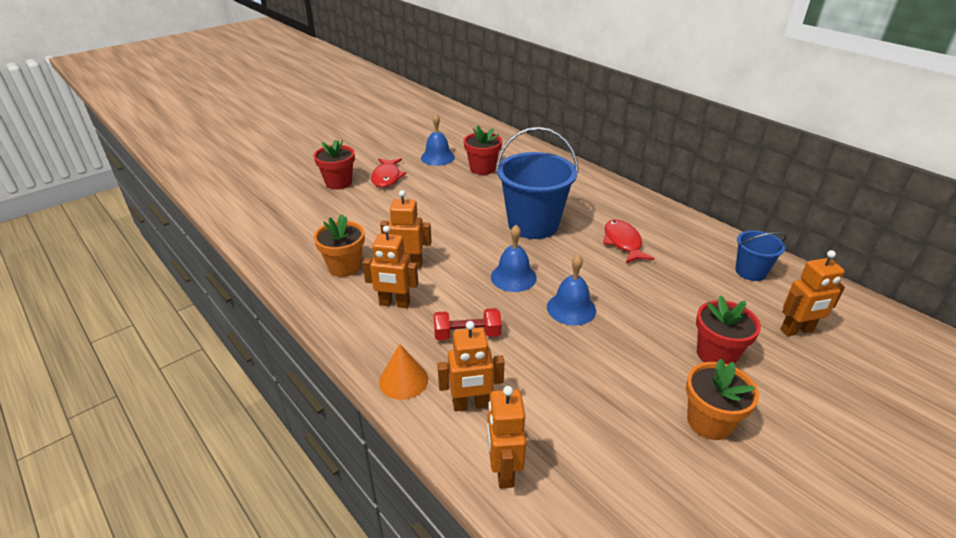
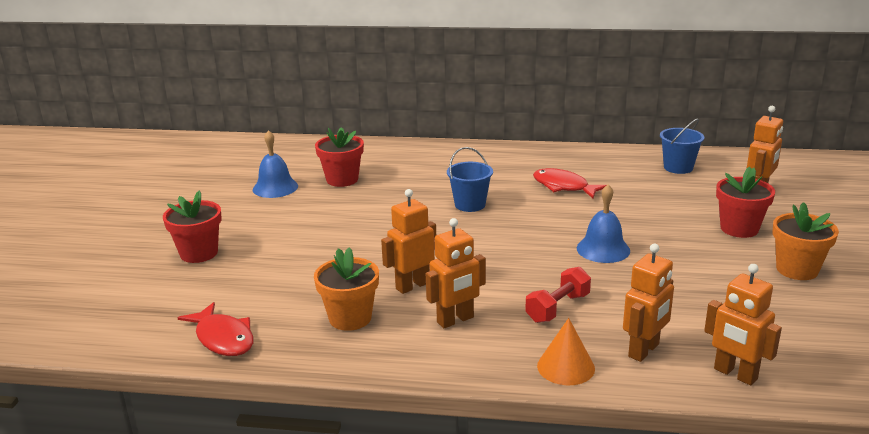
camera: 40 degrees left, 10 degrees down
(387, 177) = (250, 226): red fish -> red fish (223, 338)
(513, 277) = (522, 250): blue bell -> none
(533, 224) = (470, 204): blue bucket -> blue bucket, size x0.52

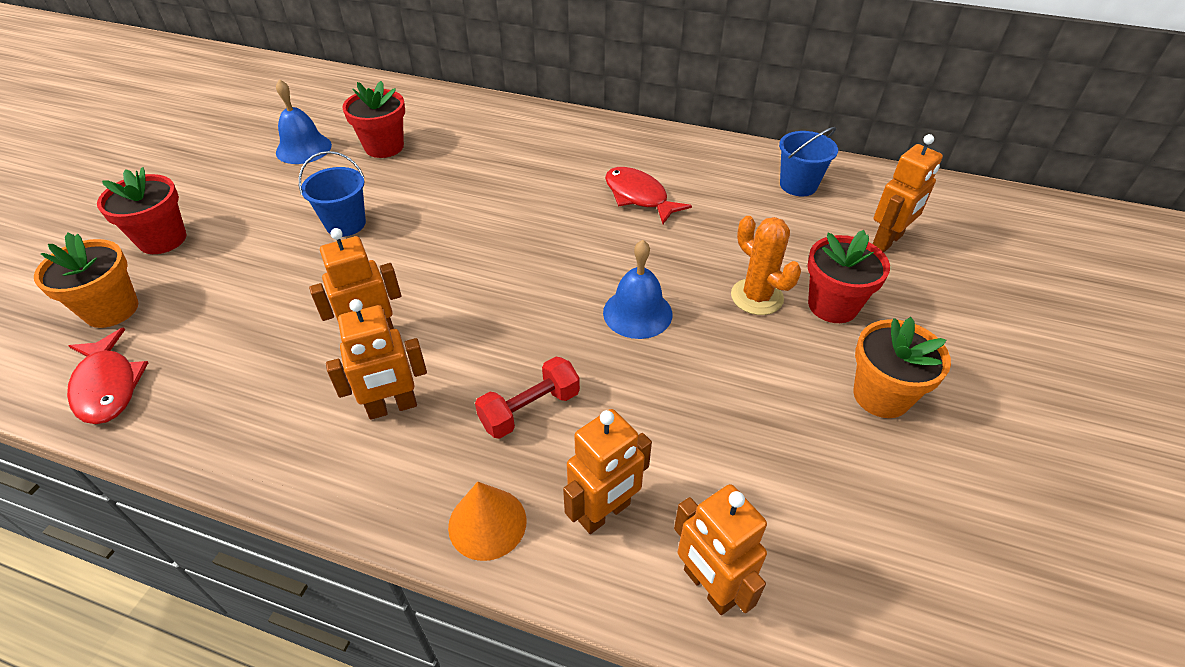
camera: 10 degrees right, 20 degrees up
(350, 318) = (270, 379): orange flower pot -> orange flower pot (111, 310)
(470, 204) = (510, 209): blue bucket -> blue bucket (345, 224)
(683, 230) = (757, 297): none -> orange cactus

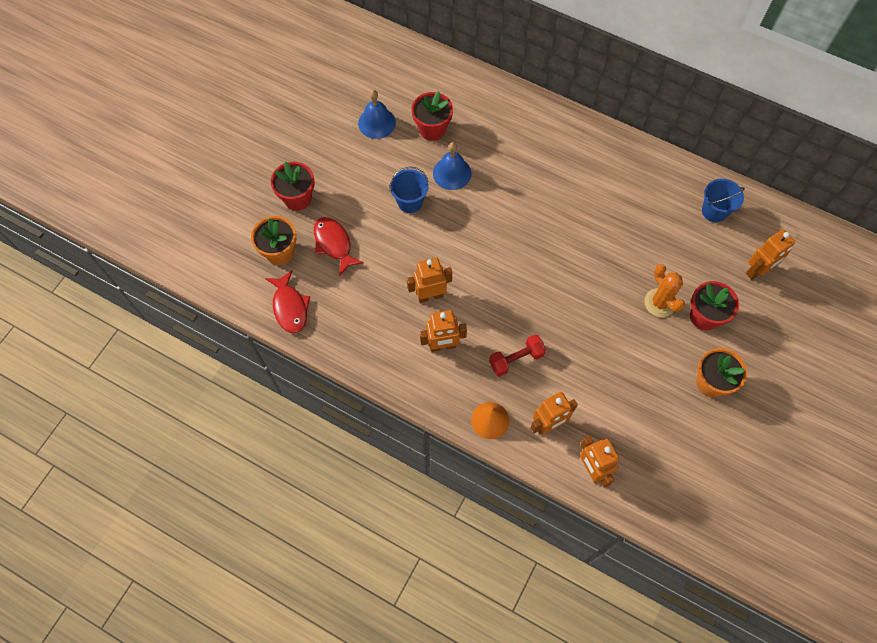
camera: 10 degrees right, 20 degrees up
(637, 313) = (585, 303): blue bell -> blue bell (452, 173)
(639, 196) = (602, 206): red fish -> red fish (334, 244)

